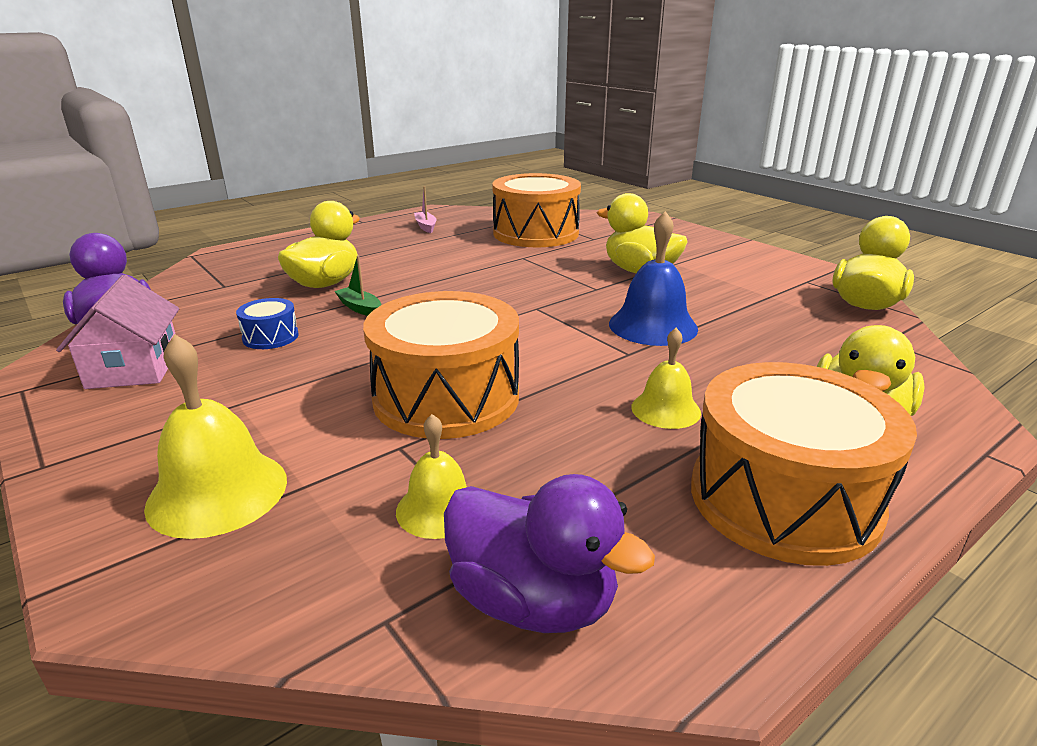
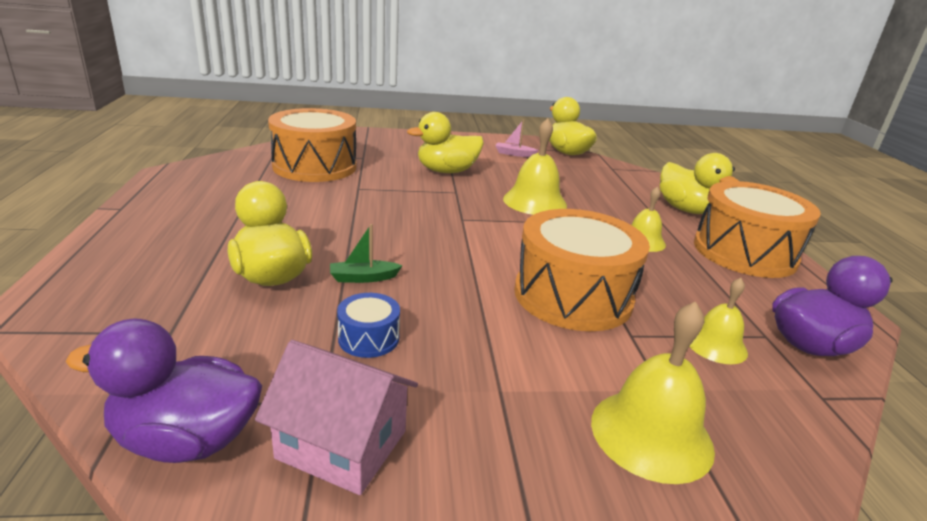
camera: 60 degrees left, 0 degrees up
(426, 226) = (206, 191): pink boat -> pink boat (514, 154)
(653, 326) = (534, 201): blue bell -> yellow bell

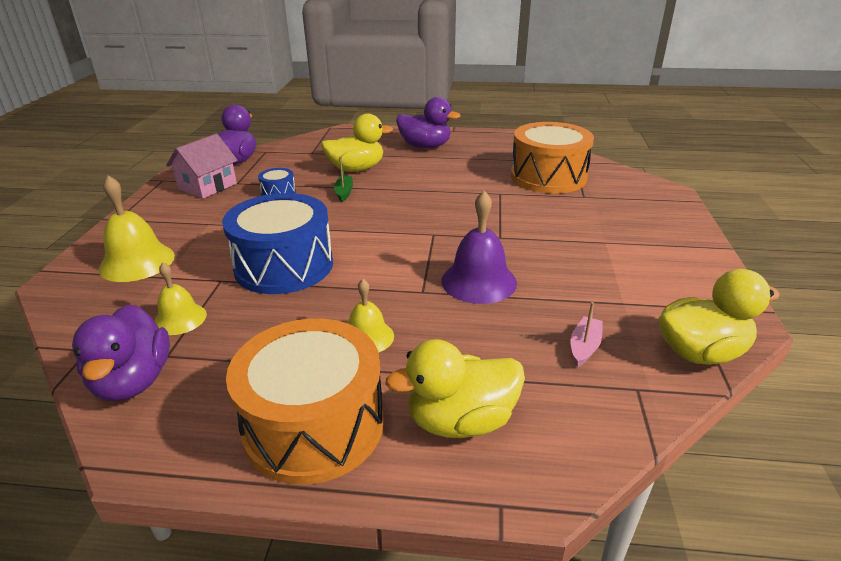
camera: 105 degrees right, 5 degrees up
(186, 227) = (425, 146): none -> purple duck
(446, 171) = (560, 237): yellow duck -> none
(514, 154) = (656, 294): pink boat -> pink boat (584, 347)
(534, 201) = (479, 281): yellow bell -> purple bell
(573, 296) = (284, 266): orange drum -> blue drum

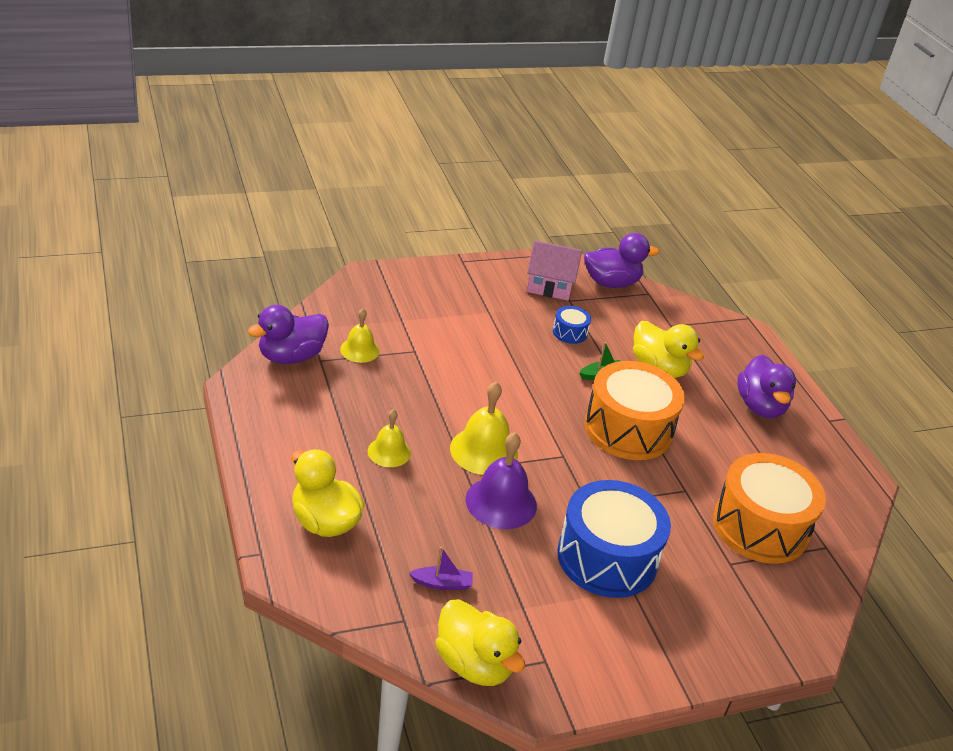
camera: 60 degrees right, 5 degrees up
(137, 262) = (412, 299): yellow bell -> yellow bell (484, 451)
(284, 266) = (454, 377): blue drum -> blue drum (607, 557)
(314, 425) = (290, 451): orange drum -> orange drum (628, 429)
(584, 347) = (442, 583): pink boat -> purple boat

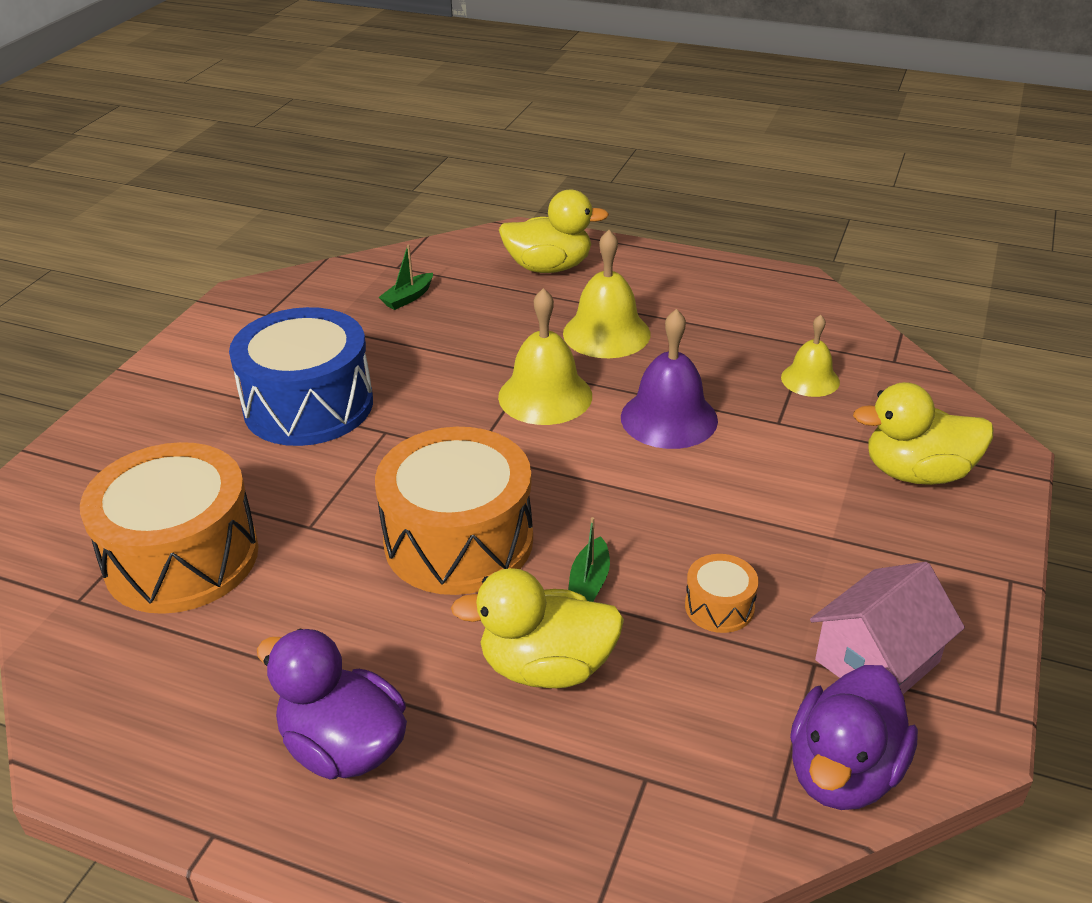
camera: 135 degrees right, 0 degrees up
(291, 356) = (829, 327): purple duck -> none
(389, 452) = (606, 333): yellow bell -> yellow bell, size x1.61
(442, 583) = (408, 298): purple boat -> green boat
(474, 664) = (314, 281): yellow duck -> yellow duck (917, 473)
(501, 502) = (459, 372): purple bell -> purple bell (669, 418)
(570, 332) = (719, 606): blue drum -> orange drum

